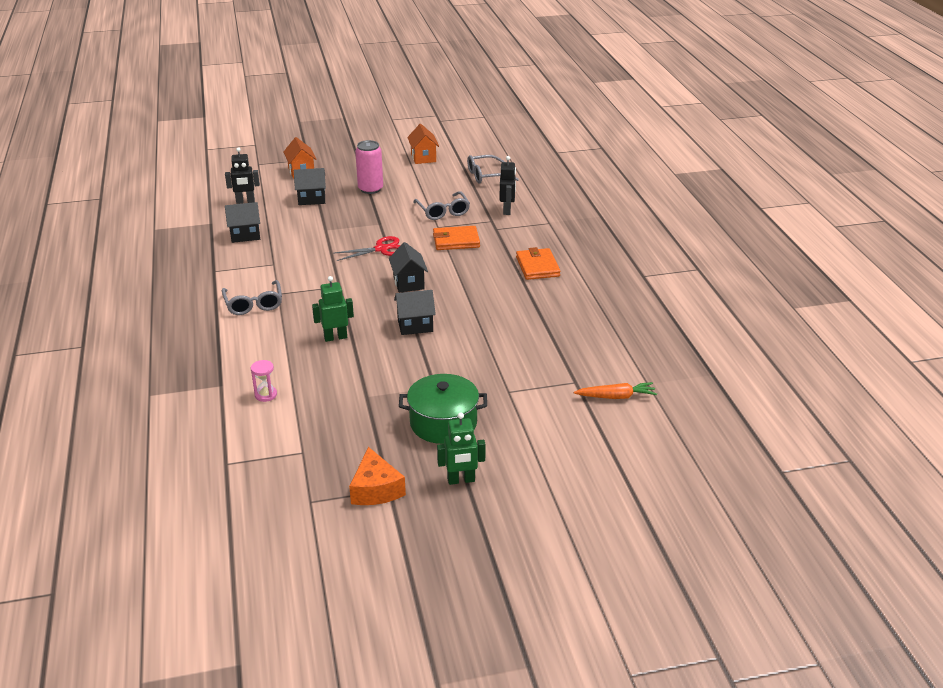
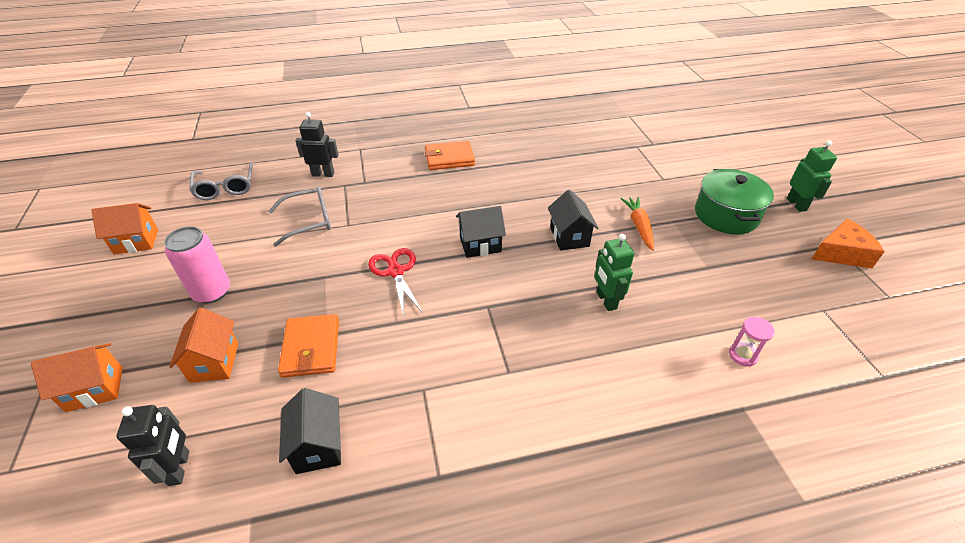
camera: 90 degrees left, 10 degrees up
(253, 304) = (539, 399): grey glasses -> none
(311, 199) = (214, 362): black house -> orange house
(456, 241) = (386, 210): orange wallet -> orange wallet (311, 348)
(616, 397) = (650, 129): orange carrot -> orange carrot (639, 226)

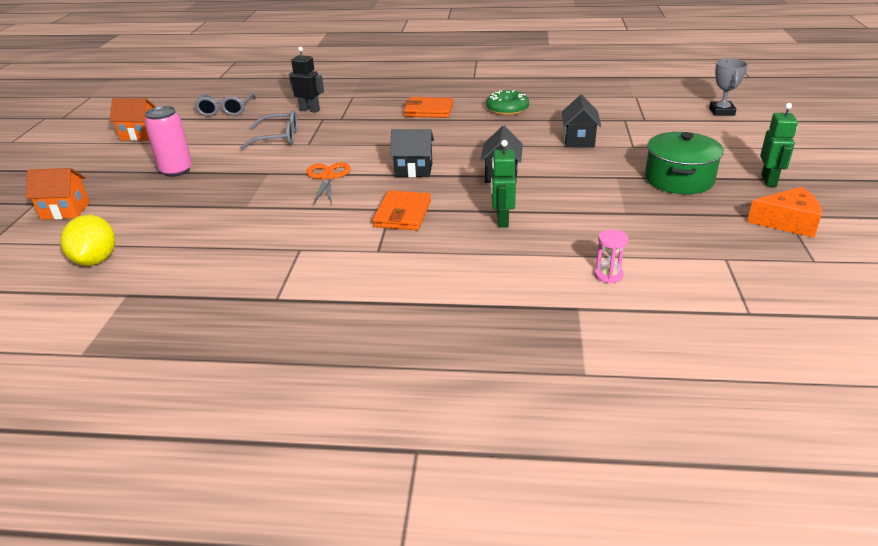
camera: 20 degrees right, 10 degrees down
(179, 468) = (96, 260): black robot -> yellow lemon
(214, 362) = (154, 209): orange house -> none
(311, 348) = (229, 212): orange wallet -> orange wallet (402, 214)
(318, 446) = (198, 266): black house -> black house (579, 140)
(396, 272) = (327, 177): red scissors -> orange scissors
(524, 147) = (507, 109): none -> green donut
(639, 226) = (577, 176): orange carrot -> none
(709, 125) = (721, 111): none -> grey trophy

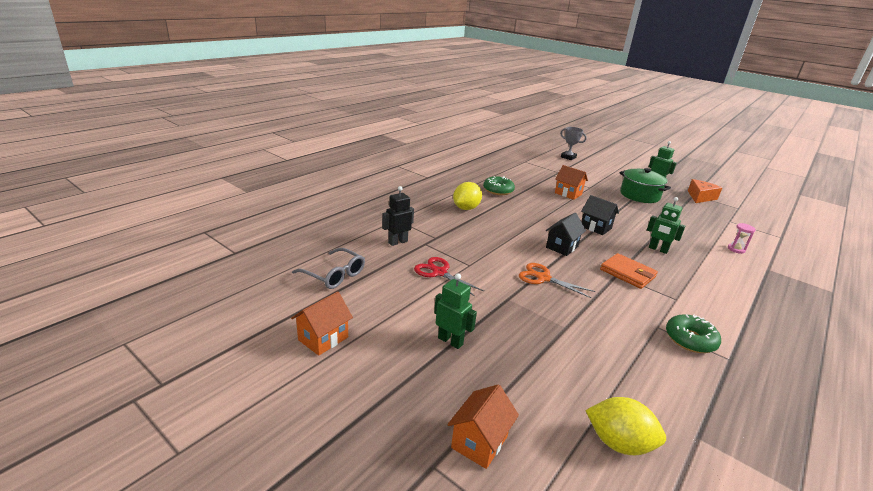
camera: 60 degrees left, 5 degrees down
(176, 170) = (450, 341): pink can -> green robot
(277, 138) = (439, 272): grey glasses -> red scissors
(292, 270) = (690, 340): none -> green donut
(428, 110) = (466, 208): orange wallet -> yellow lemon
(579, 140) = (568, 193): black house -> orange house

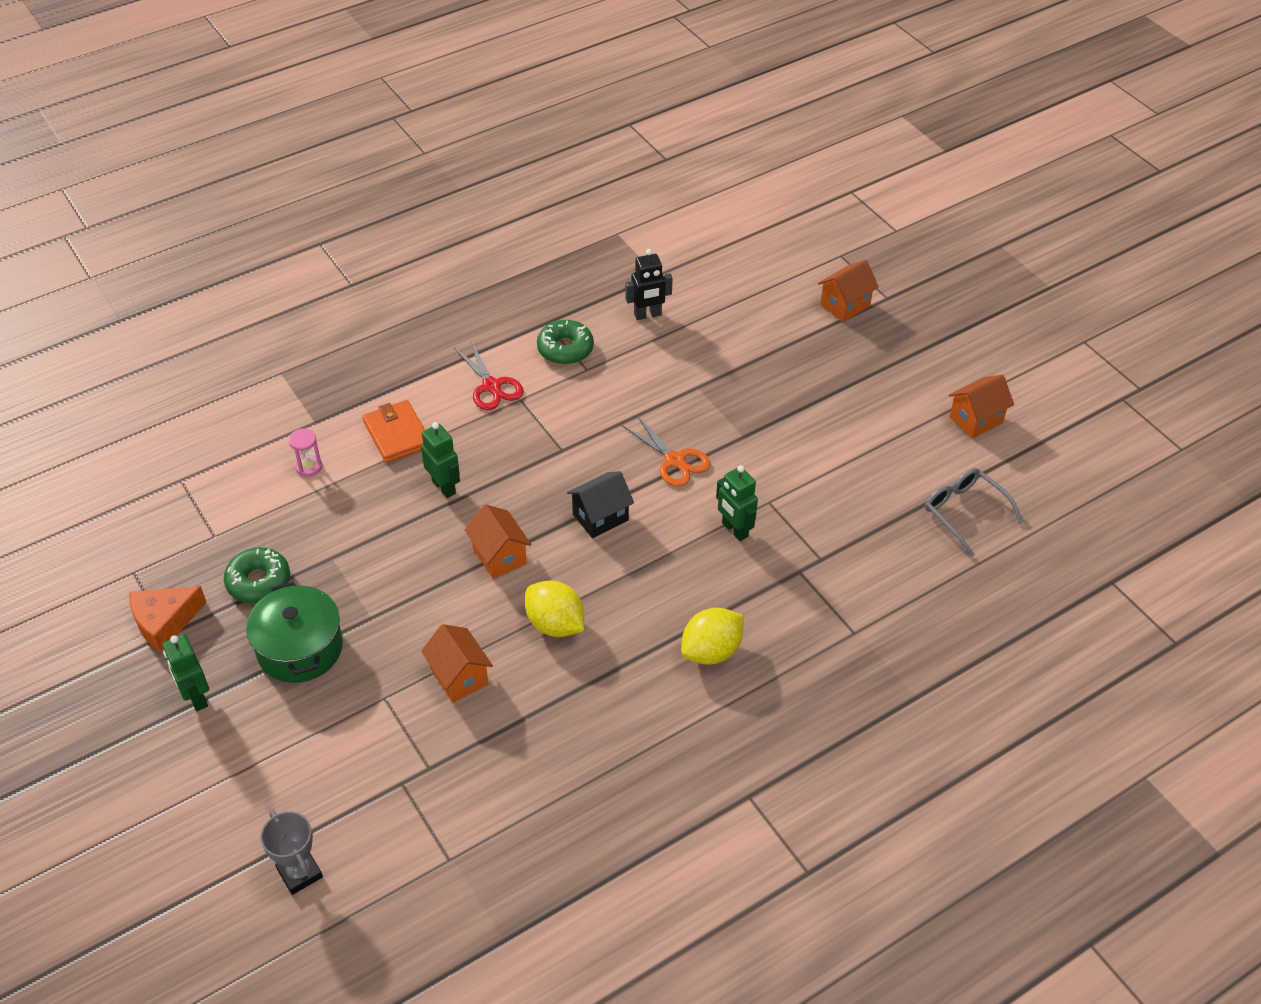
camera: 160 degrees left, 20 degrees up
(397, 242) = (864, 569): black robot -> black robot (647, 315)
(439, 272) = (818, 494): red scissors -> red scissors (491, 386)
(450, 341) = (838, 393): green robot -> green robot (734, 530)
(498, 190) = (609, 712): green donut -> green donut (258, 581)
(595, 227) = (499, 556): black house -> orange house
(618, 443) = (729, 284): yellow lemon -> yellow lemon (555, 624)
(627, 273) = (544, 449): orange wallet -> orange wallet (397, 434)

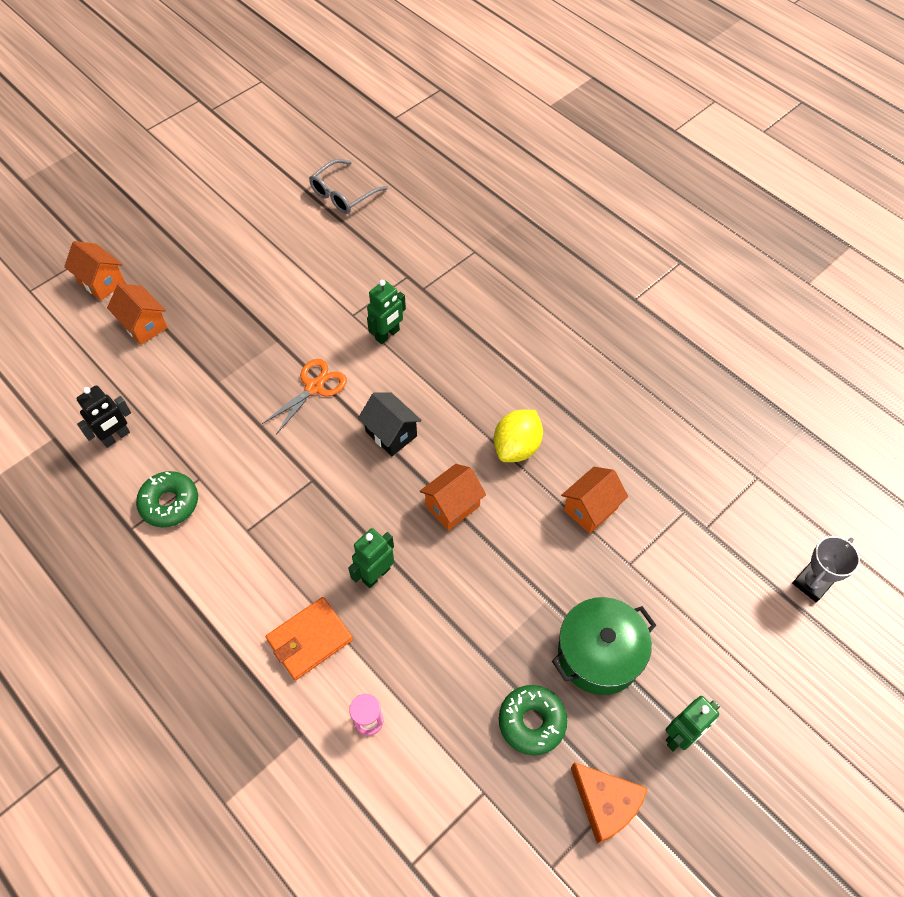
camera: 100 degrees left, 10 degrees up
(491, 386) = (230, 562): red scissors -> none
(647, 315) = (116, 437): black robot -> black robot turned 75 degrees clockwise
(711, 651) = (515, 336): yellow lemon -> none
(976, 419) = (242, 190): orange house -> orange house (144, 325)

